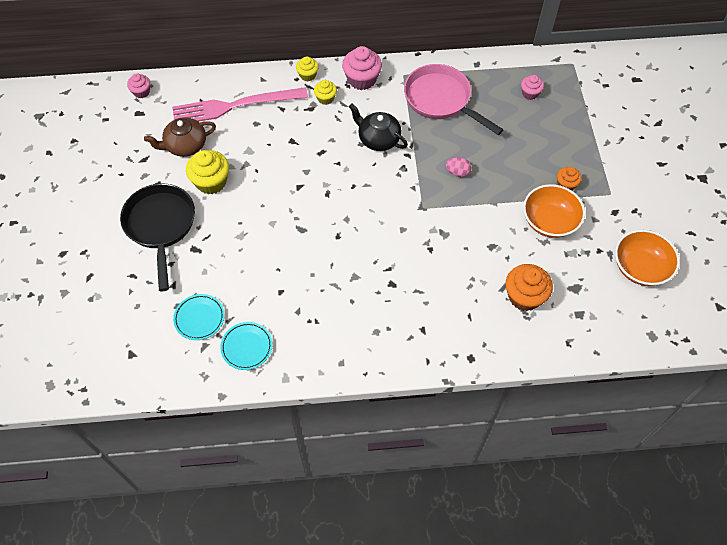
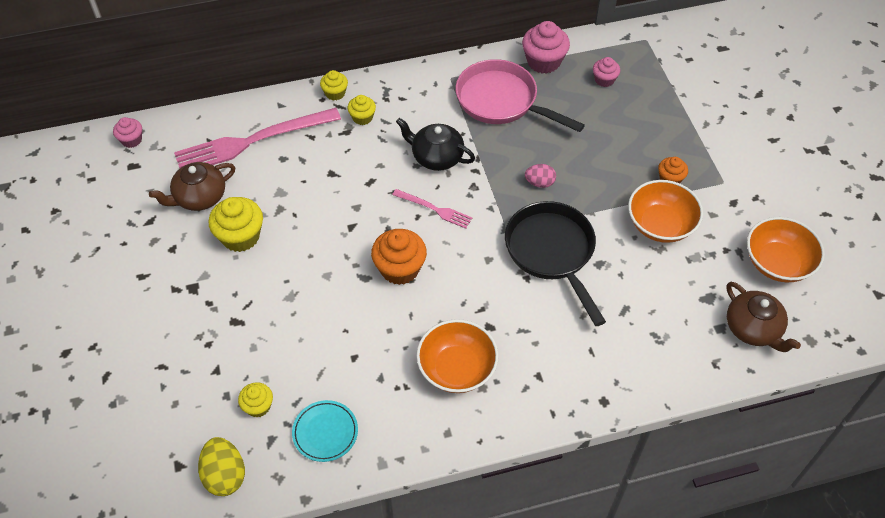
camera: 10 degrees left, 5 degrees down
(161, 226) = (187, 299): black pan -> black pan (552, 252)
(164, 367) = (225, 475): none -> yellow egg
(199, 318) = (258, 406): turquoise plate -> yellow cupcake
(359, 313) = (457, 368): none -> orange bowl
(362, 79) = (402, 90): pink cupcake -> pink cupcake (543, 61)
(367, 182) = (434, 209): none -> pink fork
(524, 296) = (651, 317): orange cupcake -> orange cupcake (400, 269)
(606, 319) = (753, 328): none -> brown teapot

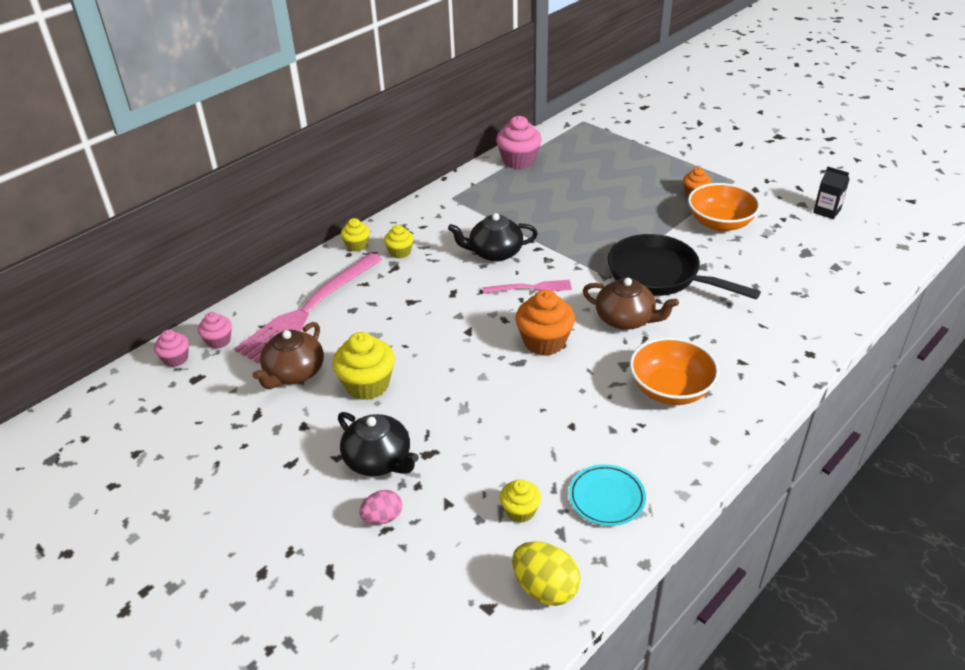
camera: 30 degrees left, 15 degrees down
(199, 307) = (379, 460): none -> black teapot
(501, 101) = (511, 196): pink pan -> none
(539, 183) = (599, 235): pink egg -> pink egg (382, 517)
(604, 80) = (578, 154): pink cupcake -> pink cupcake (218, 341)
(753, 328) = (858, 257): brown teapot -> brown teapot (625, 319)
(777, 263) = (827, 211): orange bowl -> black carton

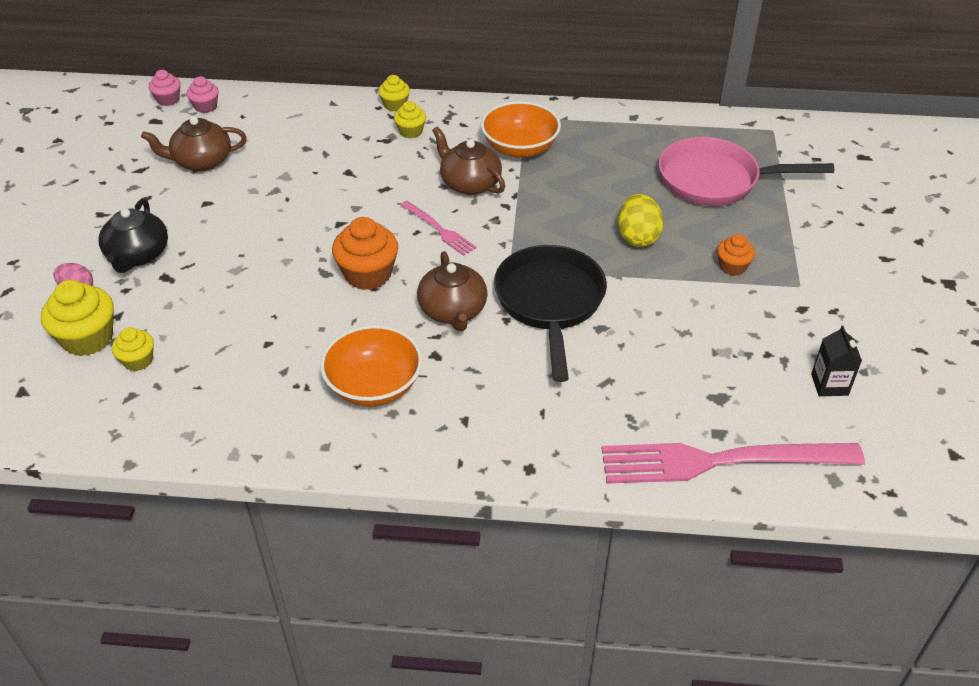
camera: 50 degrees right, 5 degrees up
(309, 309) = (285, 127): pink fork -> pink fork (721, 461)
(367, 385) = (220, 204): yellow cupcake -> yellow cupcake (88, 338)
(494, 252) = (469, 183): black teapot -> brown teapot
(518, 161) = (640, 125): pink cupcake -> none
(545, 588) = (61, 415): yellow egg -> yellow egg (638, 237)
(606, 498) = (191, 406): turquoise plate -> none
(607, 161) = (715, 180): none -> pink pan
(720, 223) = (697, 308): orange bowl -> orange bowl (520, 148)

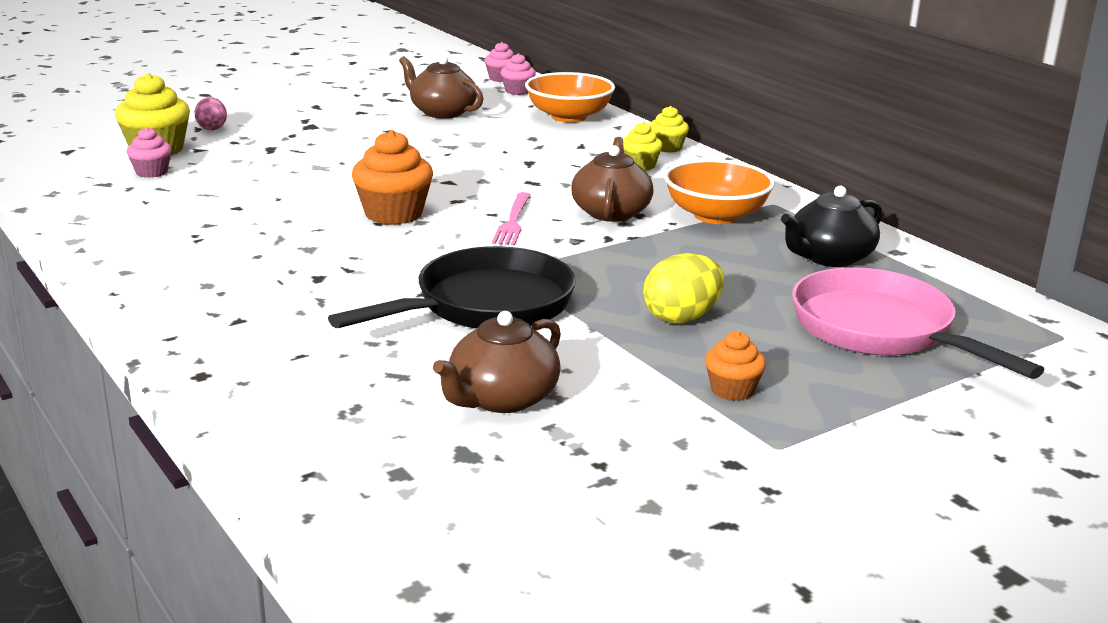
camera: 50 degrees right, 20 degrees down
(138, 255) = (283, 132): black teapot -> black teapot (829, 257)
(138, 360) = (151, 172): yellow cupcake -> pink cupcake
(374, 386) = (236, 265): orange bowl -> orange bowl (569, 117)
(453, 311) = (398, 264): brown teapot -> brown teapot (502, 398)
(721, 461) = (349, 490): pink fork -> none
(829, 384) = (606, 530): black carton -> none

